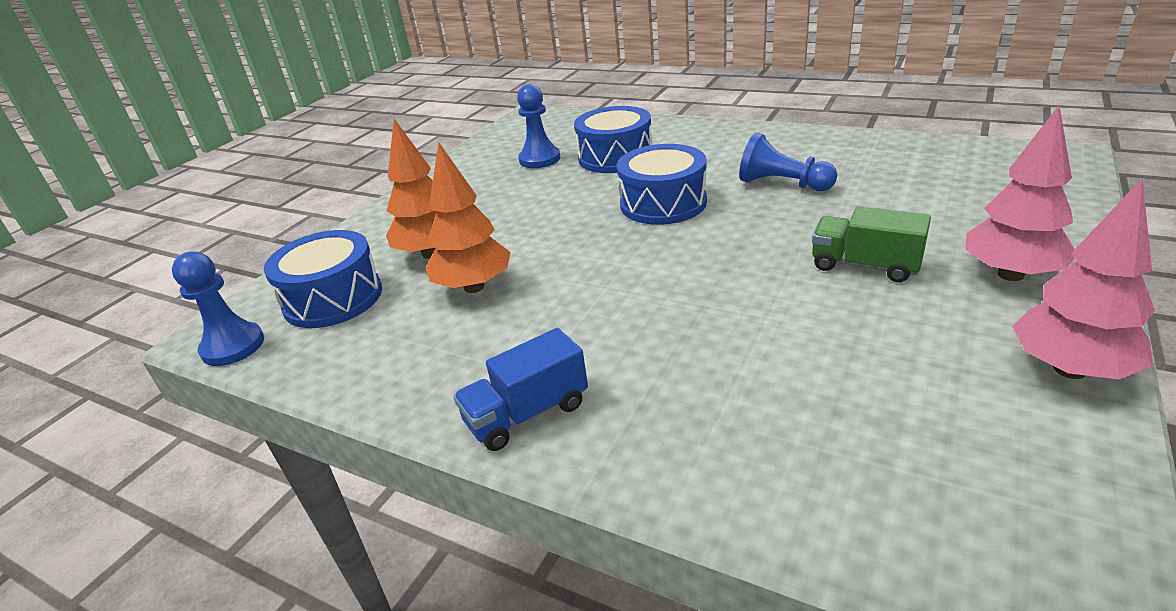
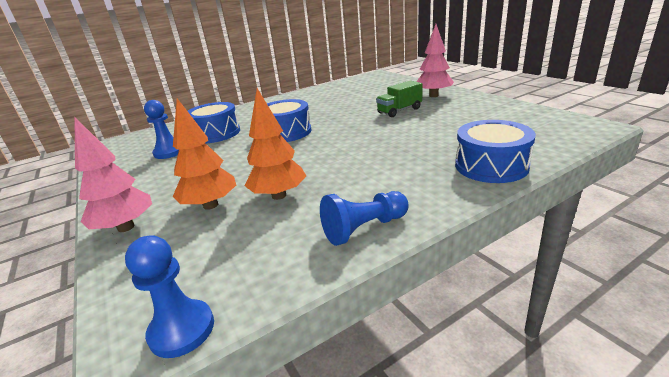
camera: 60 degrees left, 5 degrees down
(333, 298) = (197, 257): blue drum -> blue drum (491, 166)
(527, 414) = (425, 198): blue truck -> none
(782, 184) = (317, 109): blue pawn -> blue pawn (364, 228)
(1069, 369) = (490, 102): pink tree -> pink tree (126, 227)

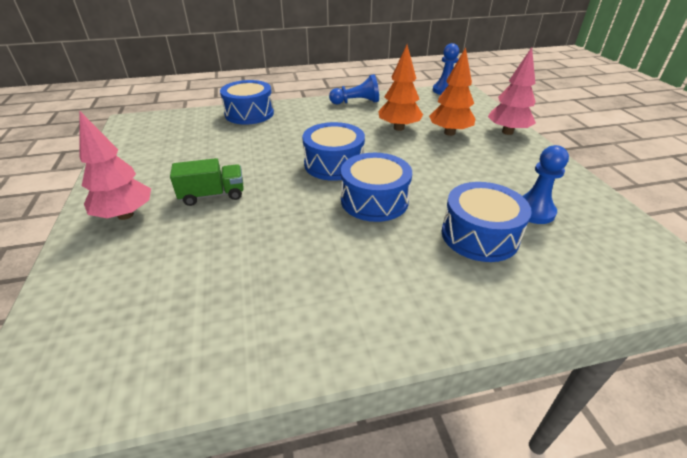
camera: 165 degrees left, 10 degrees up
(331, 144) = (334, 164): none -> blue drum

